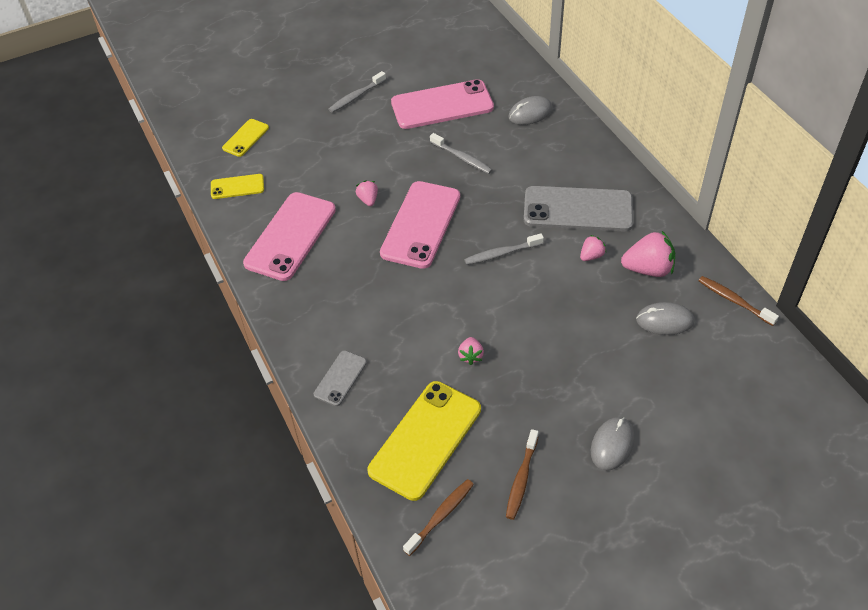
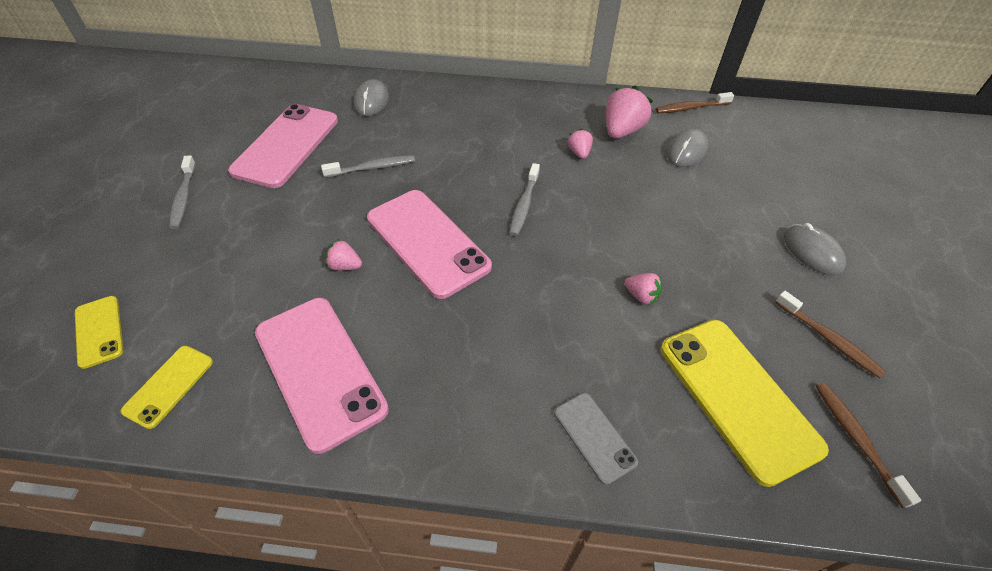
camera: 60 degrees left, 0 degrees up
(578, 209) = (517, 133): grey phone -> none

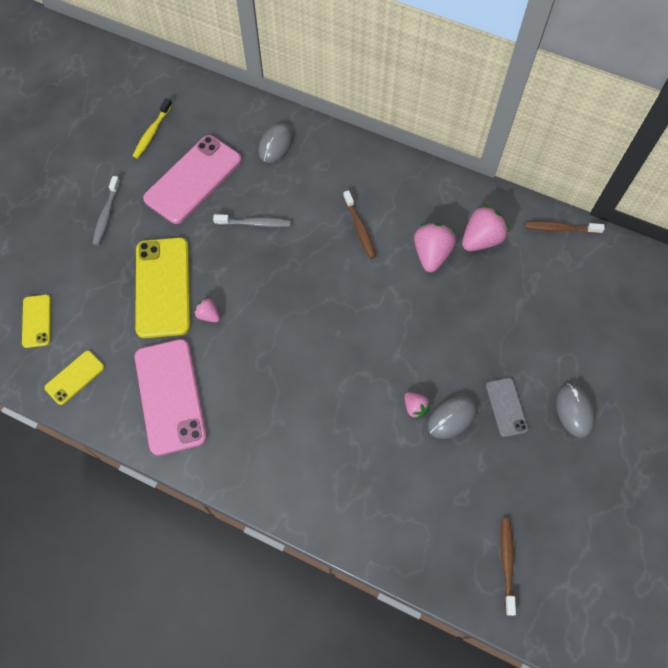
camera: 20 degrees right, 15 degrees up
(226, 117) = (152, 132): none -> yellow toothbrush
(427, 242) = (274, 311): pink phone -> none
(524, 205) = (362, 296): grey toothbrush -> none
(579, 153) = (431, 254): pink strawberry -> pink strawberry, size x1.86
(594, 437) = (331, 502): grey phone -> grey phone (506, 407)
(686, 151) = (527, 278): grey mouse -> grey mouse (451, 418)
(737, 397) = (442, 507): yellow phone -> yellow phone (163, 287)
(828, 339) = (537, 487): brown toothbrush -> brown toothbrush (360, 228)

